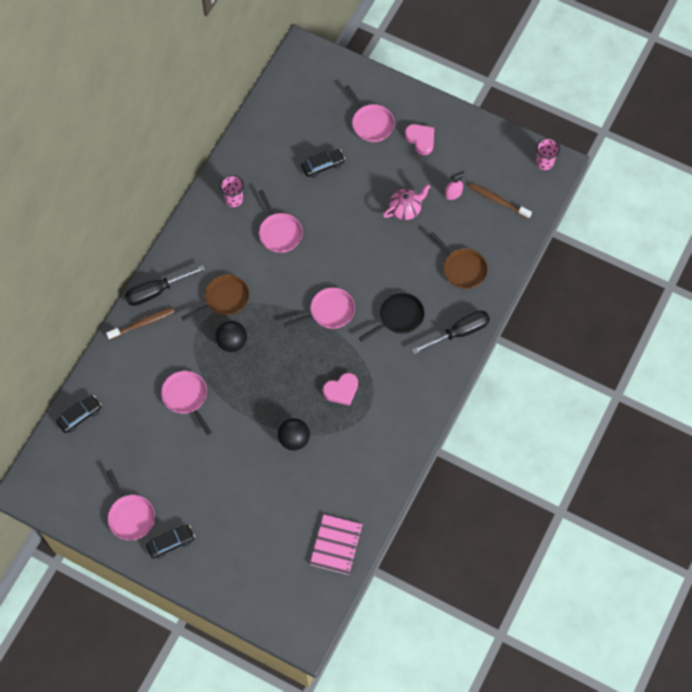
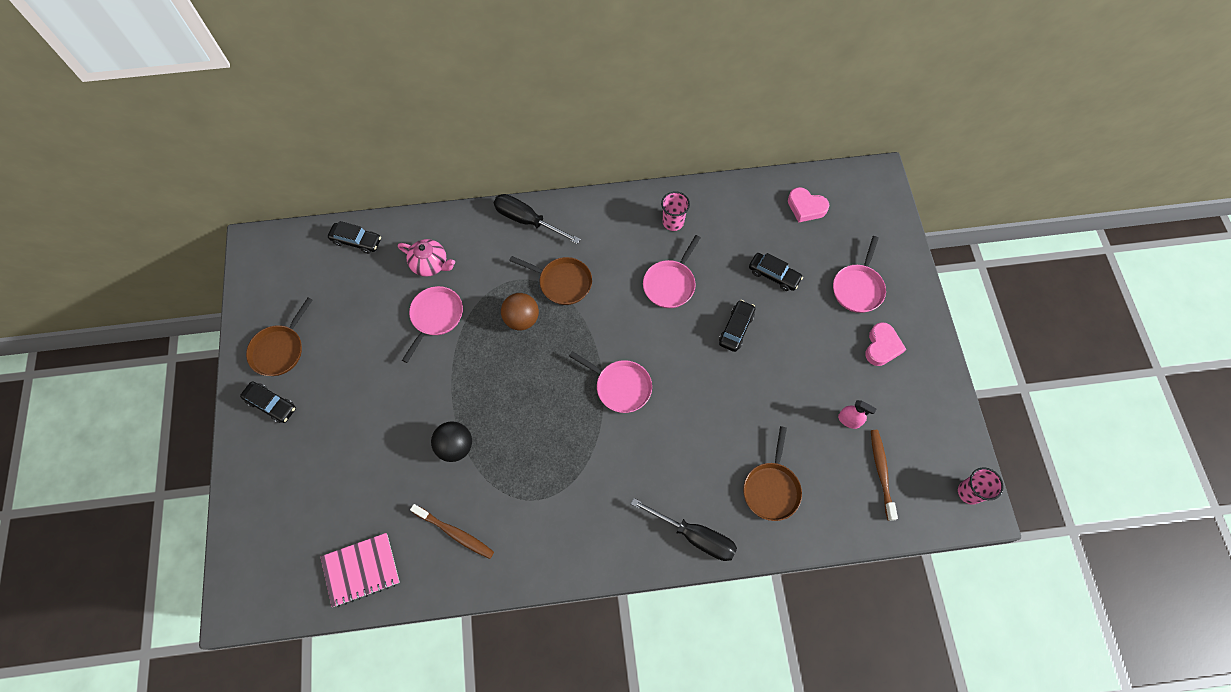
camera: 55 degrees right, 0 degrees up
(130, 516) = (279, 350): pink pan -> brown pan
(143, 323) = (486, 230): brown toothbrush -> brown toothbrush (455, 533)
(232, 342) = (521, 319): black ball -> brown ball
(341, 390) = (541, 457): pink heart -> pink heart (806, 207)
(343, 215) = (736, 329): none -> black car
(399, 317) = (665, 460): black pan -> none
(405, 209) = (792, 384): pink teapot -> pink teapot (430, 264)

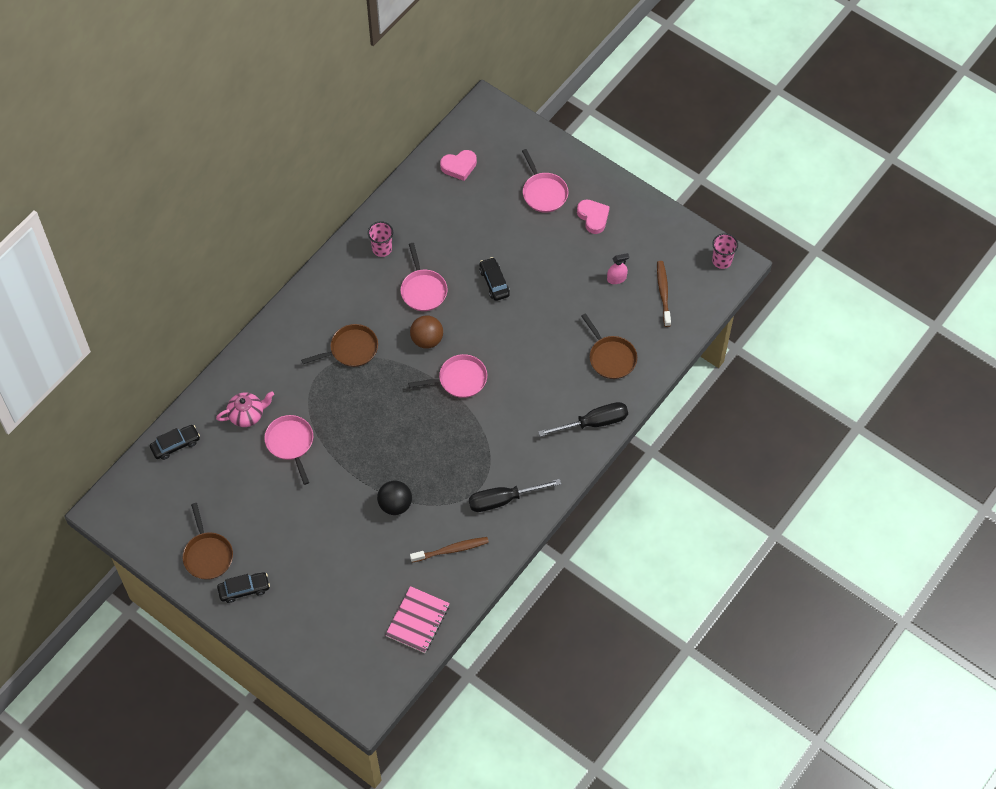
camera: 45 degrees left, 5 degrees down
(521, 319) = (350, 395): brown ball -> brown ball (427, 340)
(527, 220) = (281, 330): black screwdriver -> black screwdriver (503, 500)
(774, 275) = (483, 228): black car -> none
(881, 472) = (663, 293): brown toothbrush -> brown toothbrush turned 45 degrees clockwise

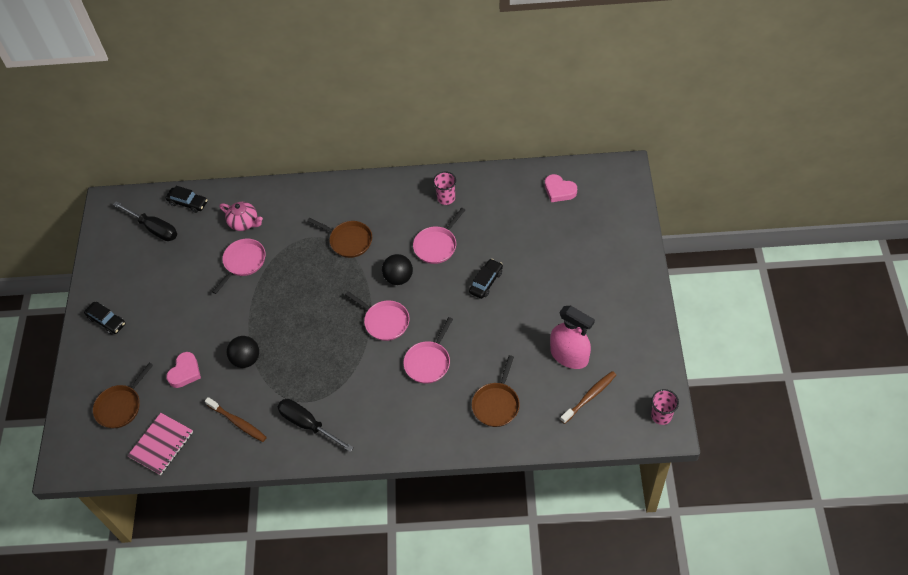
camera: 55 degrees right, 5 degrees down
(207, 555) = (118, 281): brown pan -> brown pan (120, 406)
(418, 620) = (161, 445): pink notebook -> pink notebook turned 45 degrees counterclockwise
(427, 340) = (398, 278): brown ball -> black ball
(543, 192) = (593, 255): pink pan -> pink pan (428, 362)
(593, 217) = (606, 301): pink heart -> pink heart (185, 372)
(594, 422) = (428, 436): black screwdriver -> black screwdriver (154, 228)
(616, 279) = (569, 356): pink spray bottle -> pink spray bottle, size x2.05

